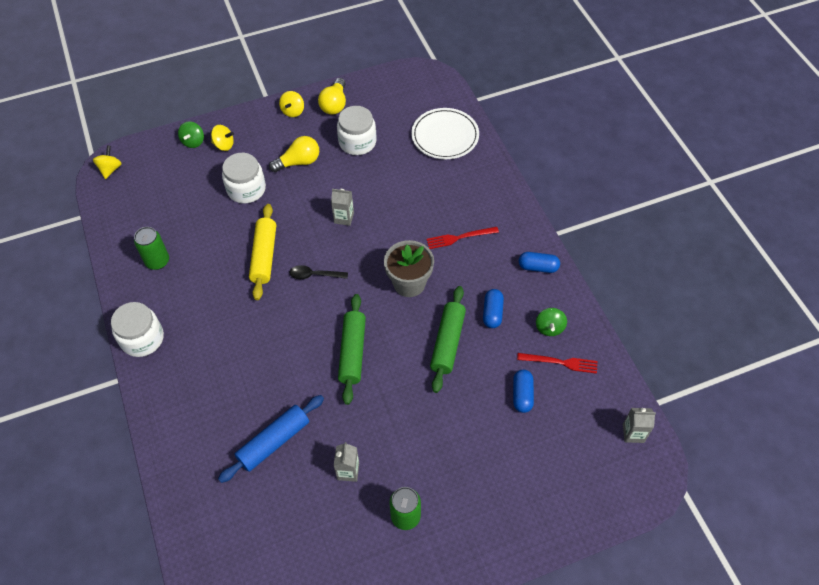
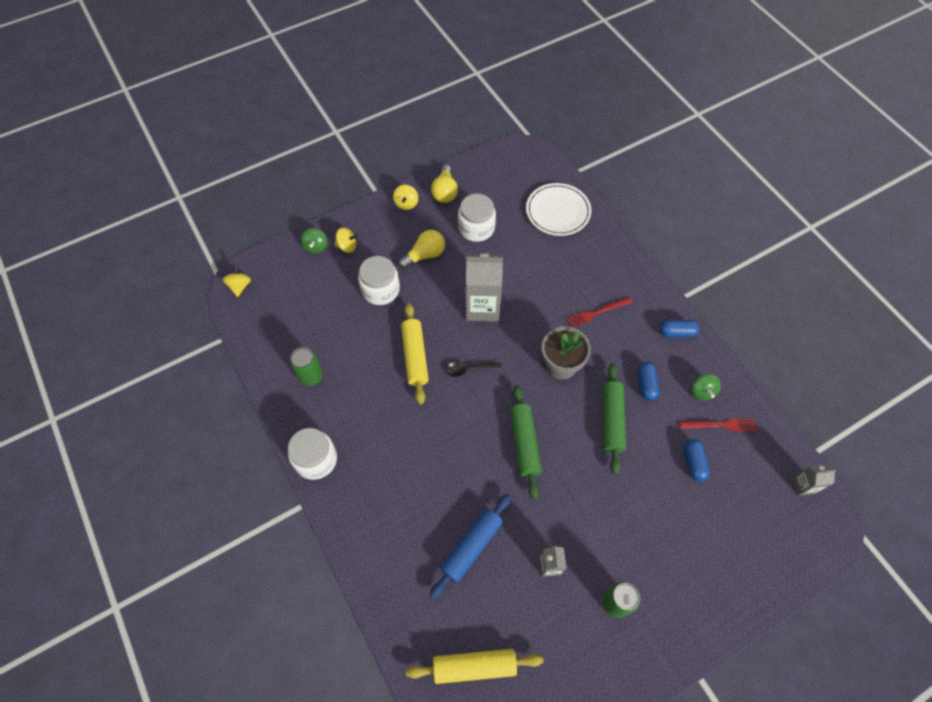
camera: 10 degrees left, 5 degrees up
(247, 554) = (474, 666): none -> yellow rolling pin
(344, 218) = (482, 307): grey carton -> grey carton, size x2.00

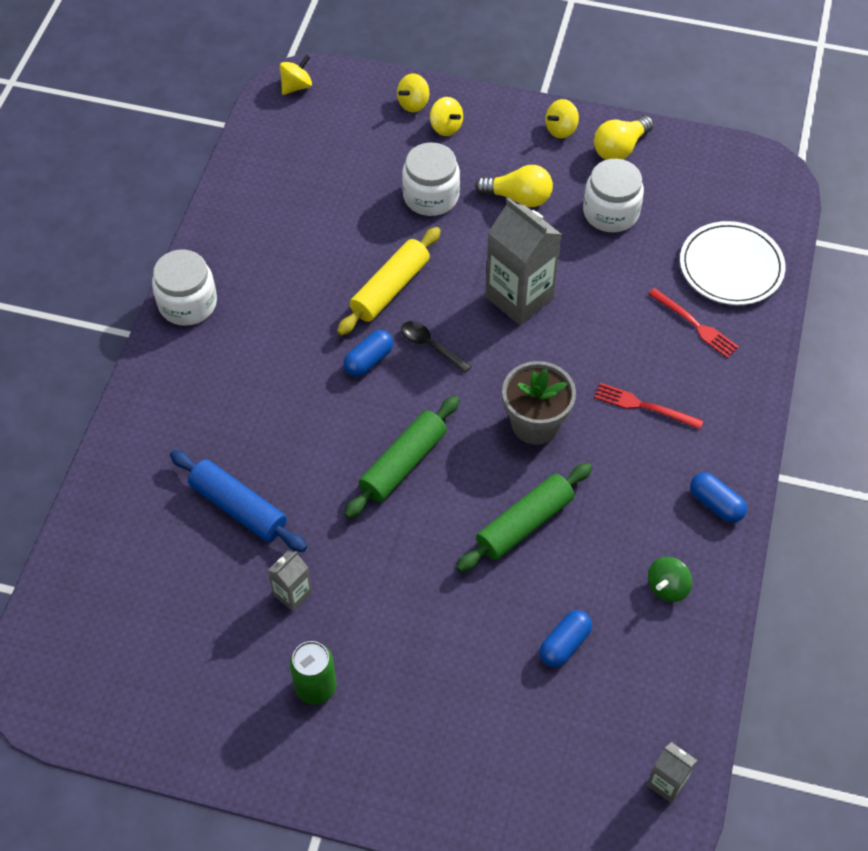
camera: 45 degrees right, 5 degrees down
(311, 376) = (268, 224): green can -> none
(316, 247) = (413, 104): green spinning top -> yellow spinning top
(471, 547) = (238, 508): blue rolling pin -> blue rolling pin turned 45 degrees clockwise
(474, 666) = (120, 608): yellow rolling pin -> none
(646, 384) = (609, 523): blue capsule -> blue capsule (369, 360)
(720, 425) = (645, 637): red fork -> red fork (695, 324)

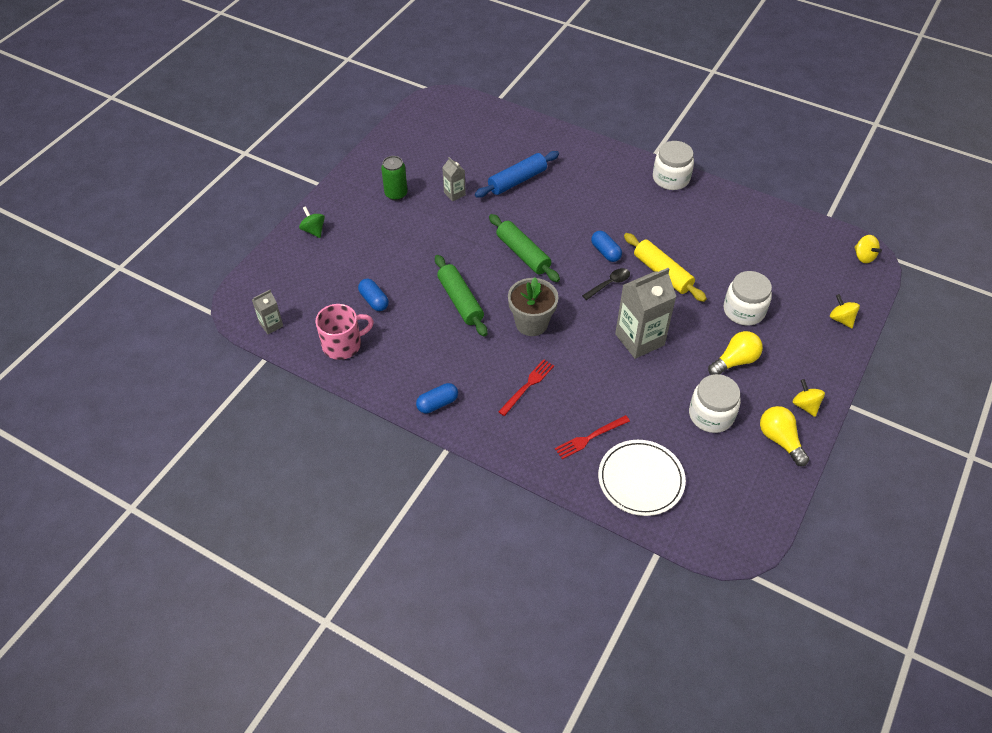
camera: 105 degrees right, 5 degrees down
(446, 127) = (814, 333): yellow spinning top -> none
(518, 197) = (735, 361): yellow light bulb -> yellow light bulb turned 150 degrees counterclockwise
(664, 659) = (343, 345): none -> pink mug
(667, 587) = (389, 360): green spinning top -> green spinning top (313, 230)

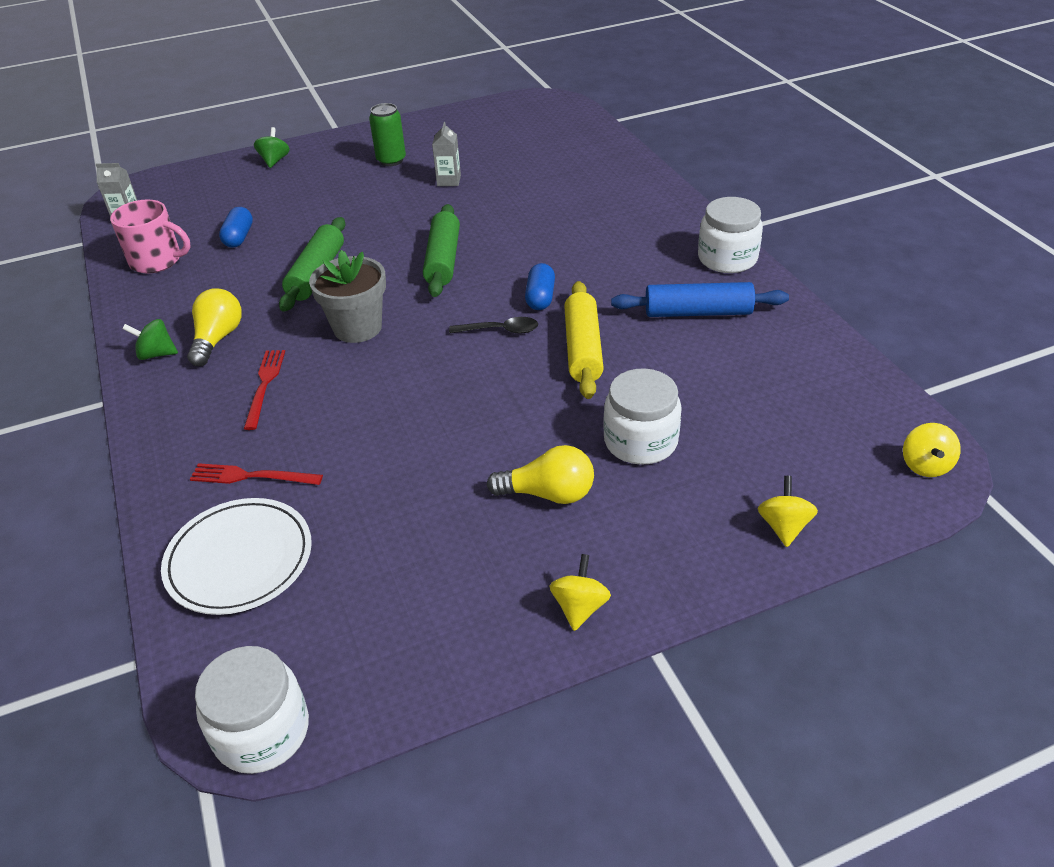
camera: 40 degrees right, 10 degrees down
(437, 404) = (156, 354): blue capsule -> green spinning top
(517, 180) = (532, 193): blue rolling pin -> blue rolling pin (698, 312)
(527, 386) = (265, 385): red fork -> red fork turned 75 degrees counterclockwise
(639, 339) = (456, 404): grey carton -> none
(711, 415) = (429, 539): white jar -> white jar (262, 731)
(780, 440) = (482, 629): yellow light bulb -> yellow light bulb (218, 339)

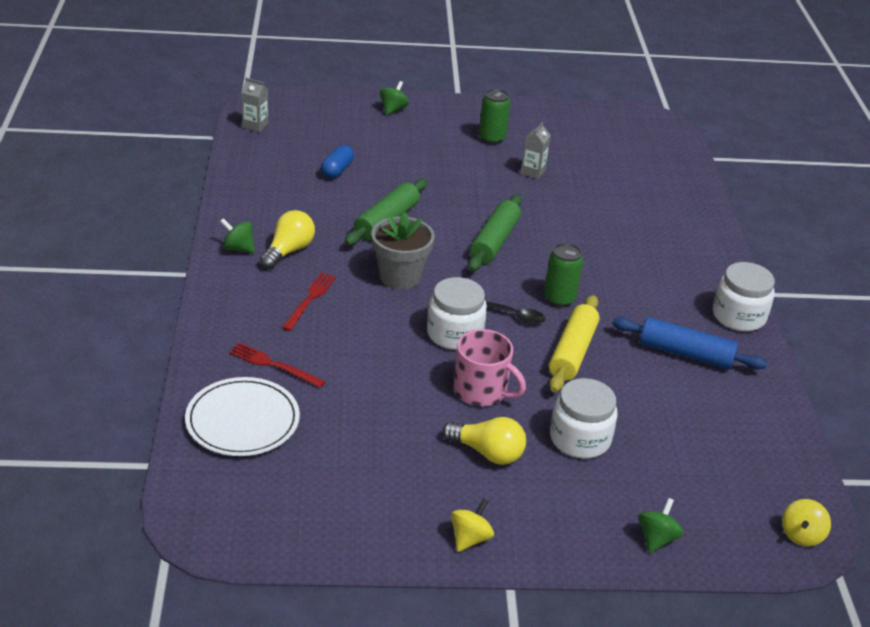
camera: 15 degrees right, 5 degrees down
(157, 261) = (265, 171): pink mug -> pink mug (481, 391)
(262, 731) = (215, 537): white jar -> white jar (454, 334)
(540, 297) = (559, 299): blue capsule -> green can
(783, 526) = (656, 538): yellow spinning top -> green spinning top

